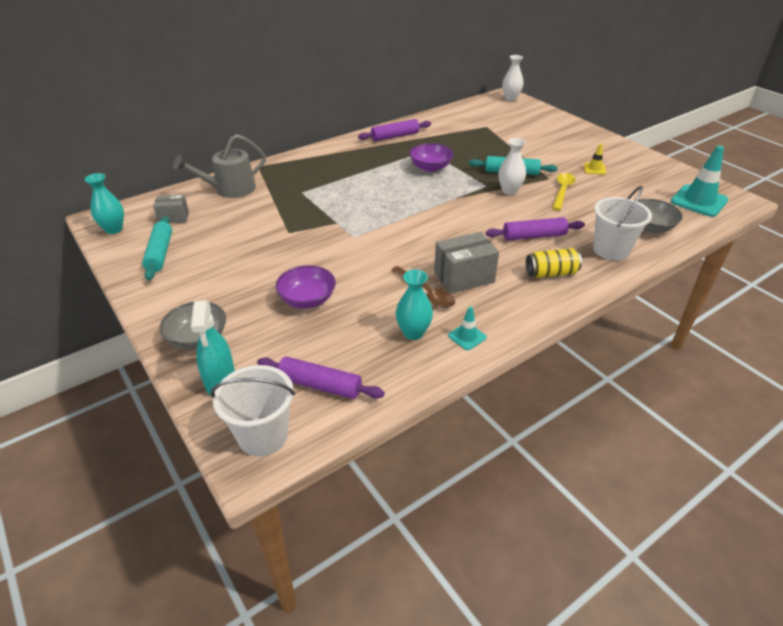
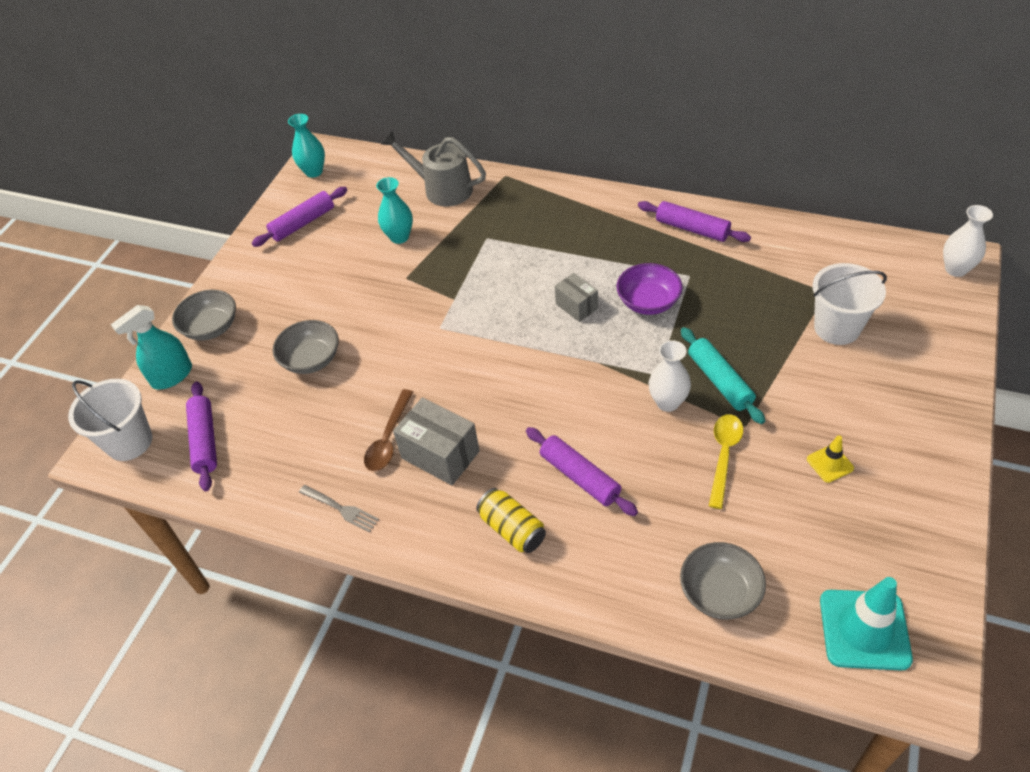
camera: 60 degrees right, 10 degrees up
(160, 253) = (303, 223): turquoise rolling pin -> purple rolling pin
(174, 217) = (362, 190): grey box -> grey box (576, 306)
(307, 299) = (311, 359): purple bowl -> grey bowl
(413, 333) = (317, 464): turquoise vase -> turquoise vase (399, 237)
(467, 336) = (341, 509): turquoise traffic cone -> grey fork
(562, 191) = (724, 456): yellow spoon -> yellow spoon turned 60 degrees counterclockwise
(611, 250) = (618, 569): white bucket -> white bucket (837, 328)

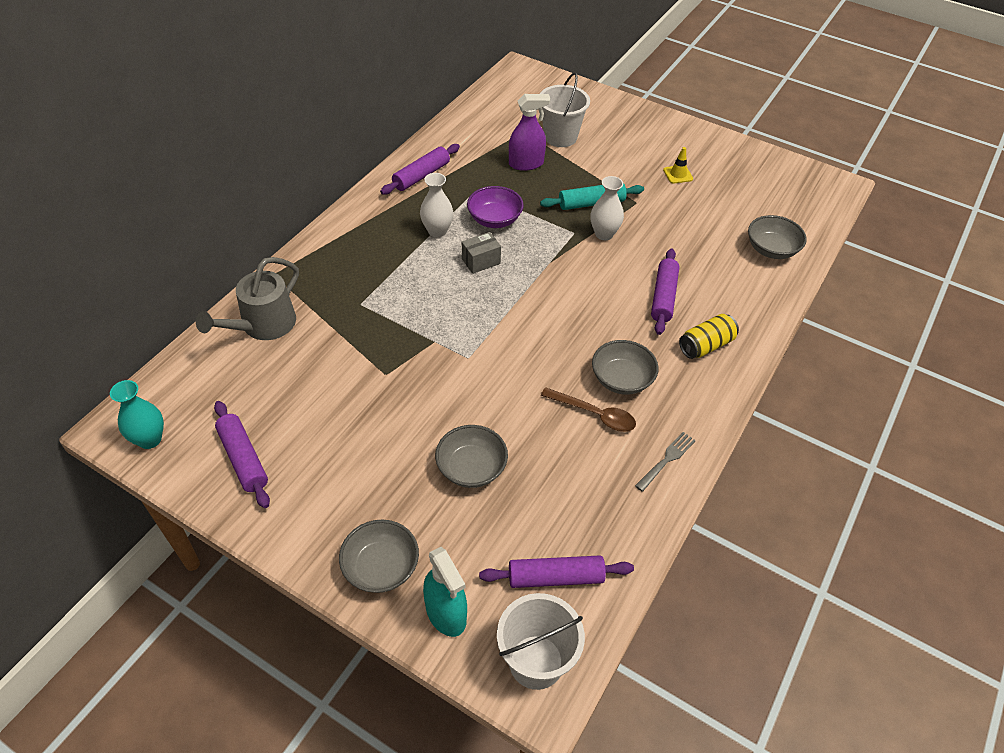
camera: 85 degrees left, 0 degrees up
(399, 237) = (320, 371): turquoise vase -> none
(440, 454) = (621, 379): grey box -> grey bowl
(579, 477) = (663, 297): purple rolling pin -> purple rolling pin turned 45 degrees counterclockwise
(724, 456) = (660, 219): yellow spoon -> none
(762, 307) = (526, 164): none -> purple spray bottle
(864, 629) = (801, 197): turquoise traffic cone -> none
(956, 269) = (527, 74): white vase -> white vase (437, 231)

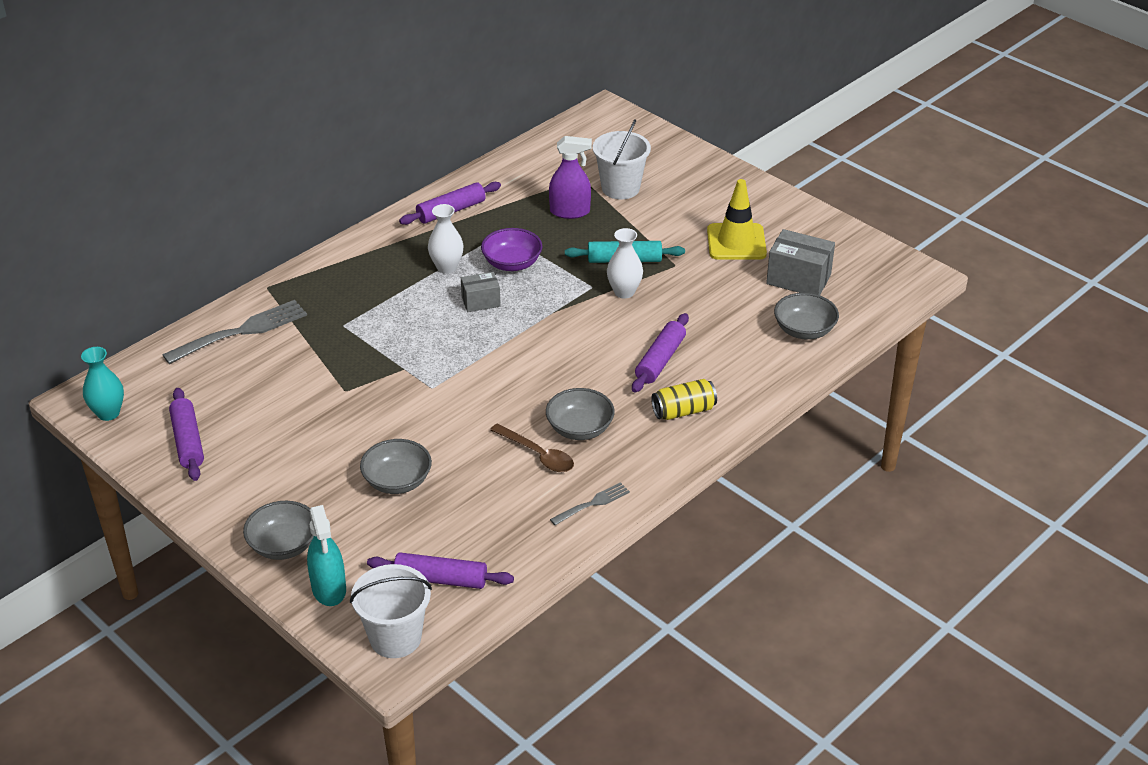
camera: 15 degrees right, 10 degrees down
(263, 325) = (241, 331): grey watering can -> grey fork
(678, 174) = (736, 242): yellow traffic cone -> yellow traffic cone, size x2.01
(744, 202) = (798, 279): none -> grey box

